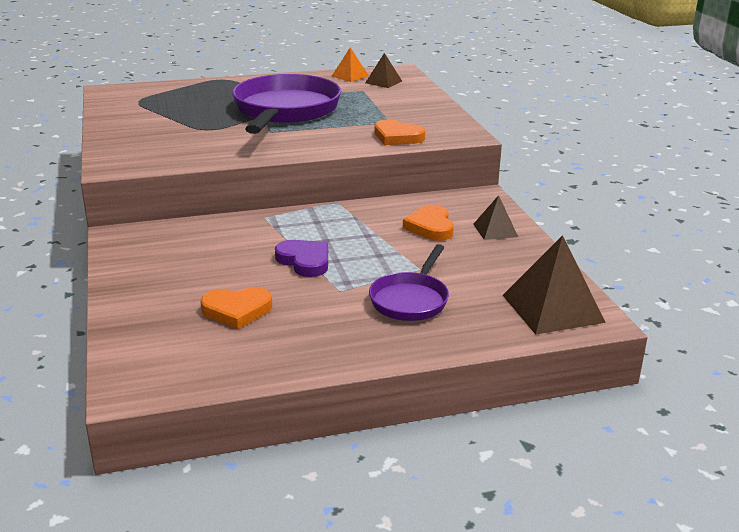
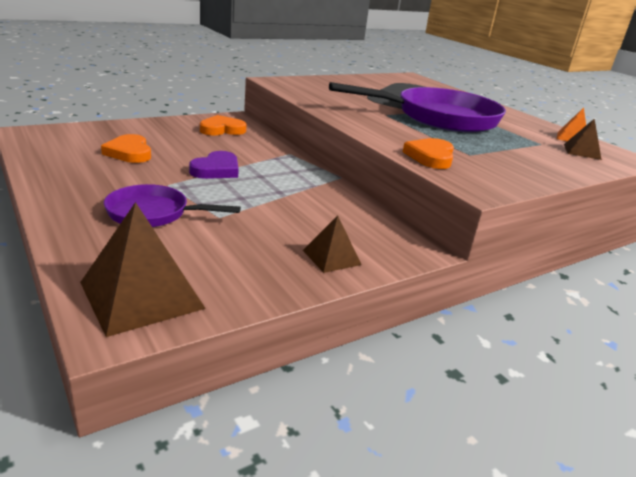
camera: 70 degrees right, 0 degrees up
(430, 227) = (315, 220): orange heart -> orange heart (222, 129)

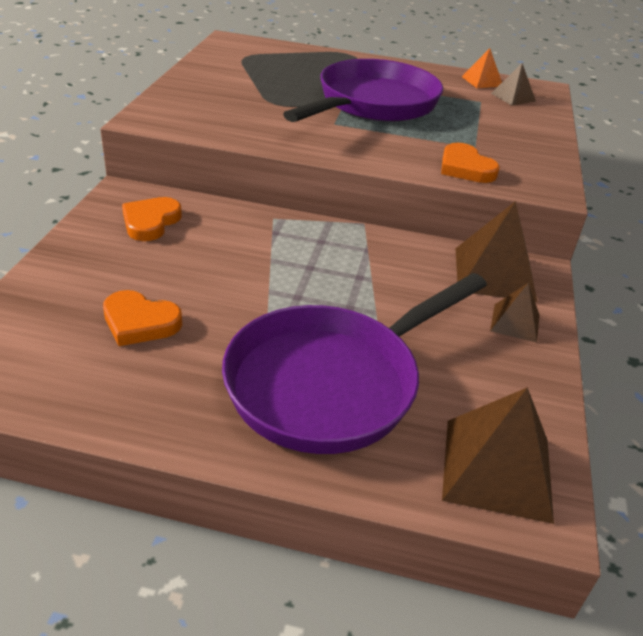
camera: 45 degrees left, 10 degrees up
(153, 213) = (331, 383): purple pan -> purple pan, size x1.88
(216, 170) = (264, 286): purple heart -> none
(378, 234) = (494, 274): none -> brown pyramid

